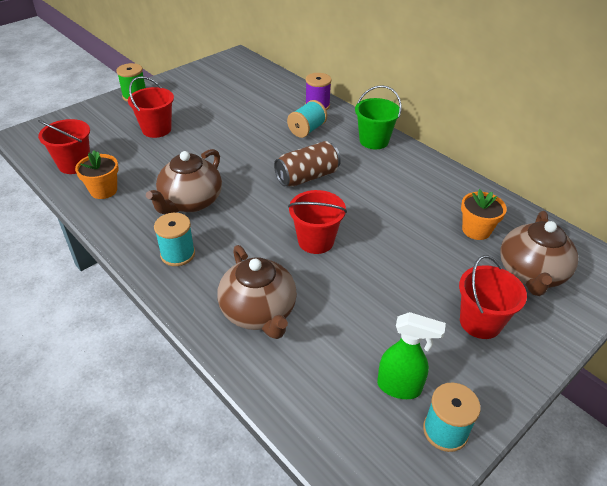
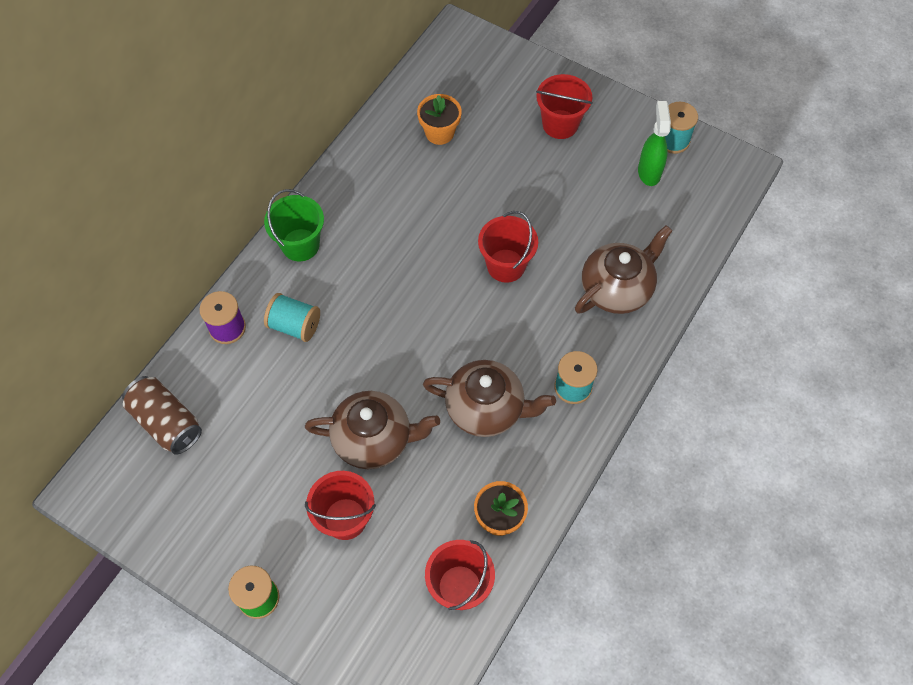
camera: 105 degrees left, 20 degrees up
(307, 177) = (398, 300): brown can -> brown can (166, 422)
(531, 274) = (486, 90): brown teapot -> brown teapot (374, 439)

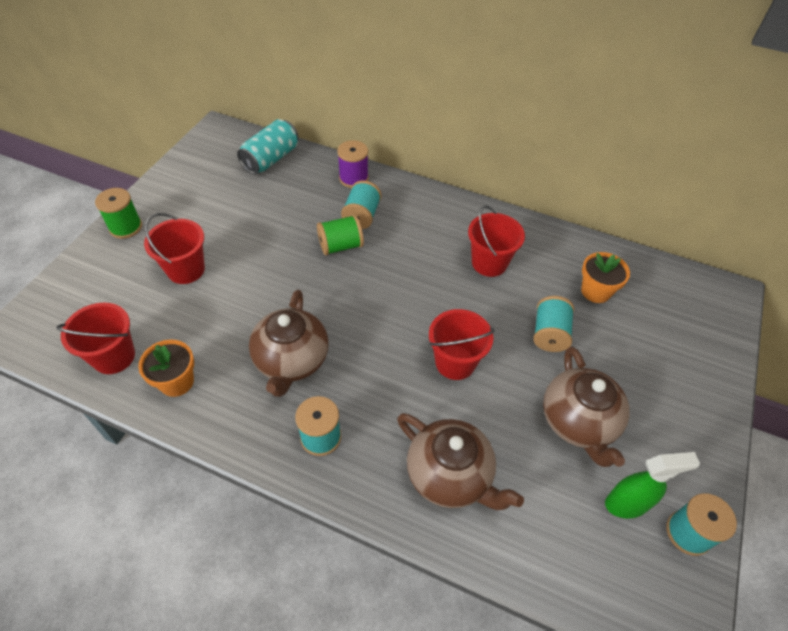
camera: 80 degrees right, 10 degrees down
(166, 422) = (271, 159): brown can -> turquoise can
(300, 245) = (440, 209): green bucket -> none
(338, 351) = (340, 246): none -> green spool
(374, 439) = (258, 280): brown teapot -> brown teapot (579, 422)
(484, 183) = (549, 334): none -> turquoise spool
(560, 124) = (654, 399): red bucket -> red bucket (489, 263)

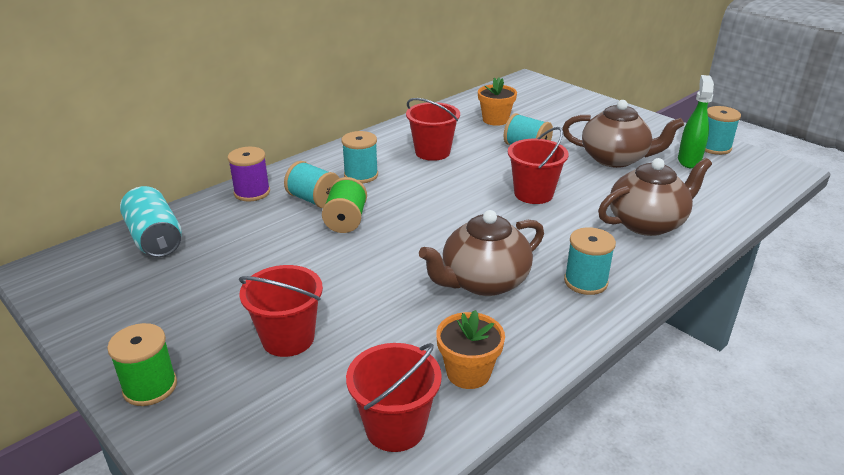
camera: 65 degrees left, 20 degrees down
(291, 361) = (483, 282): brown teapot -> brown teapot turned 120 degrees clockwise
(416, 229) = (361, 175): none -> turquoise spool

